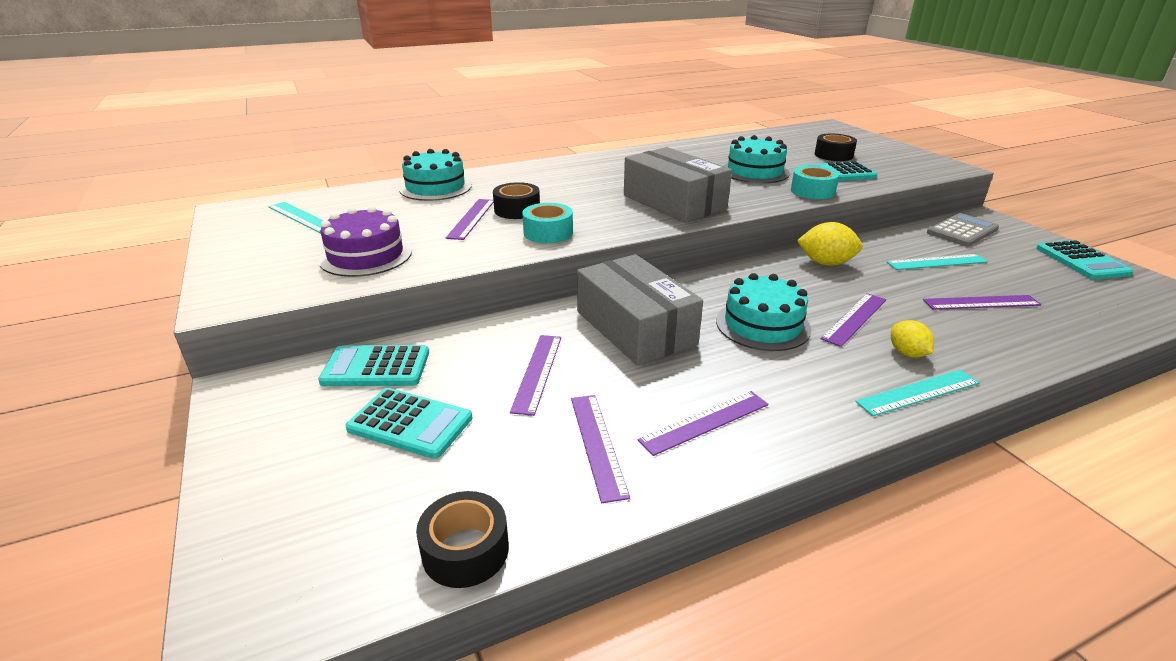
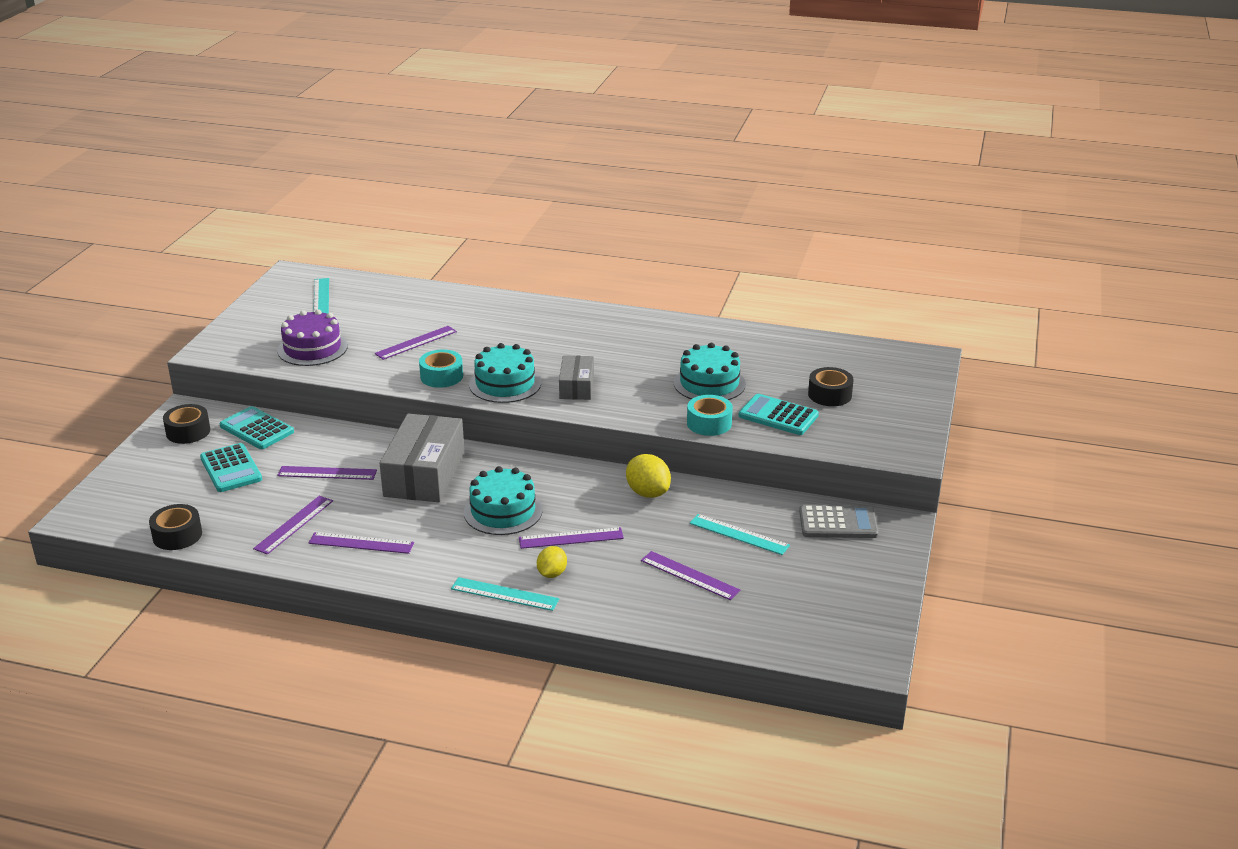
camera: 40 degrees right, 0 degrees up
(435, 187) = (439, 301): turquoise cake -> turquoise cake (505, 384)
(517, 210) = (456, 347): black tape -> black tape (188, 431)
(537, 372) = (327, 473): purple ruler -> purple ruler turned 45 degrees clockwise
(674, 202) = (577, 386): grey box -> grey box, size x0.56
(1082, 261) = (871, 595): turquoise calculator -> none

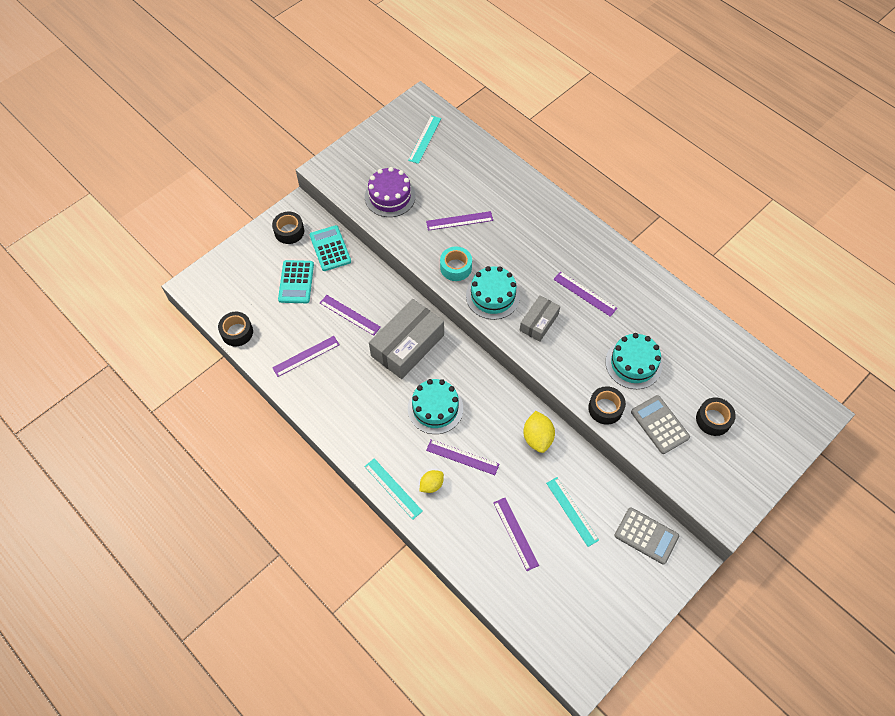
camera: 30 degrees right, 30 degrees up
(361, 543) = (335, 394): purple ruler -> purple ruler (585, 294)
(709, 423) = (605, 408): turquoise tape -> black tape
(778, 416) = (659, 424): turquoise calculator -> grey calculator

